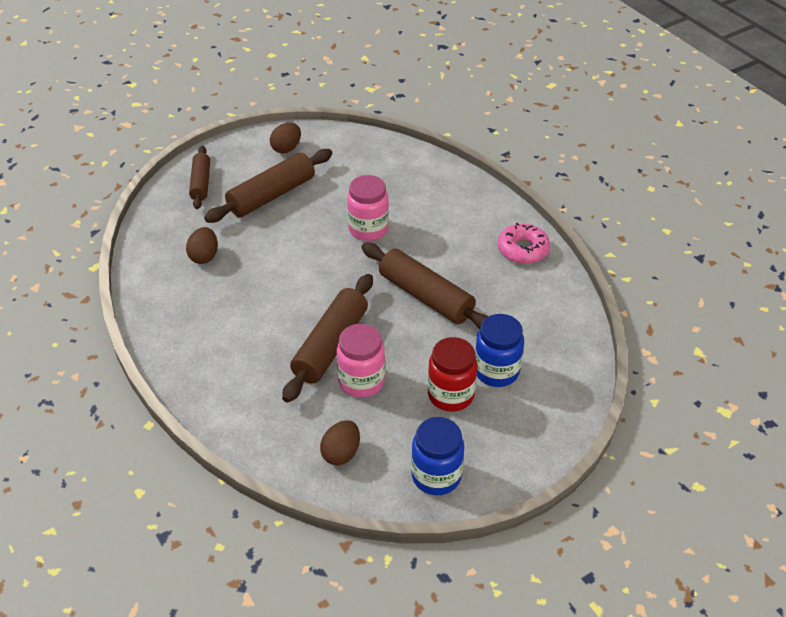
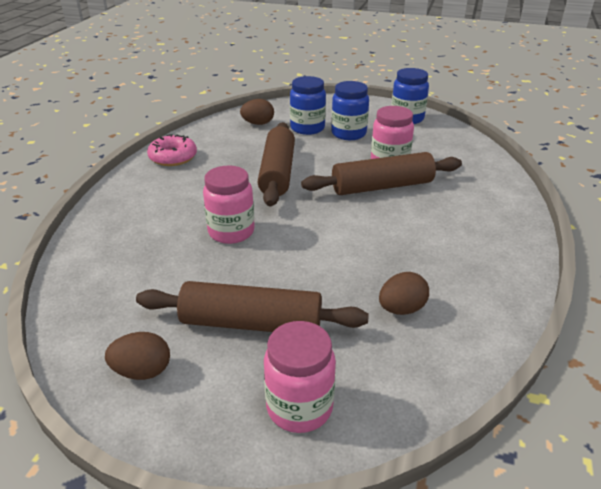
camera: 130 degrees left, 10 degrees down
(201, 183) = (299, 407): brown rolling pin -> pink jar
(341, 453) = (447, 146): brown egg -> brown egg (258, 123)
(450, 395) = (348, 134): red jar -> blue jar

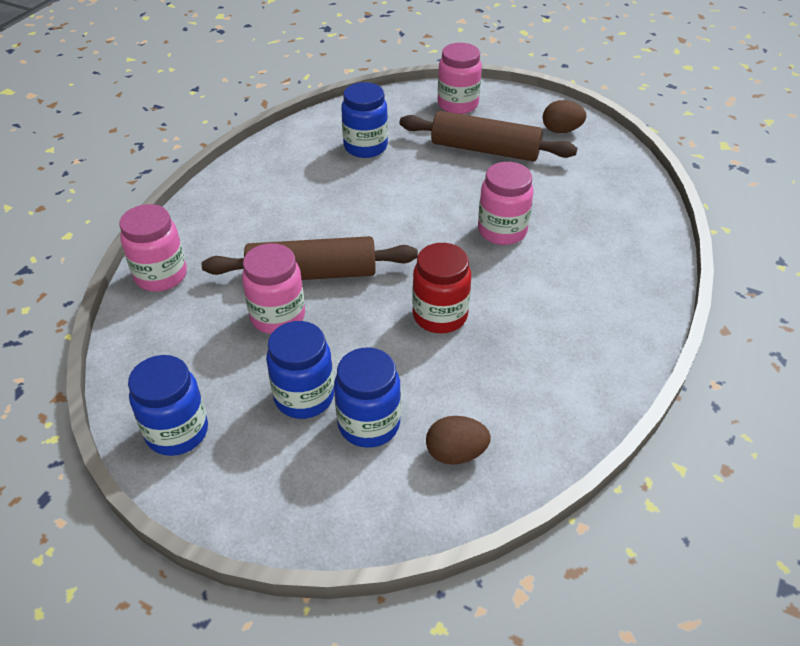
camera: 170 degrees left, 10 degrees up
(173, 157) = (594, 370): pink donut -> none
(277, 173) = (440, 316): brown rolling pin -> red jar
(401, 309) = (365, 147): brown egg -> blue jar
(492, 175) = (161, 276): none -> pink jar

